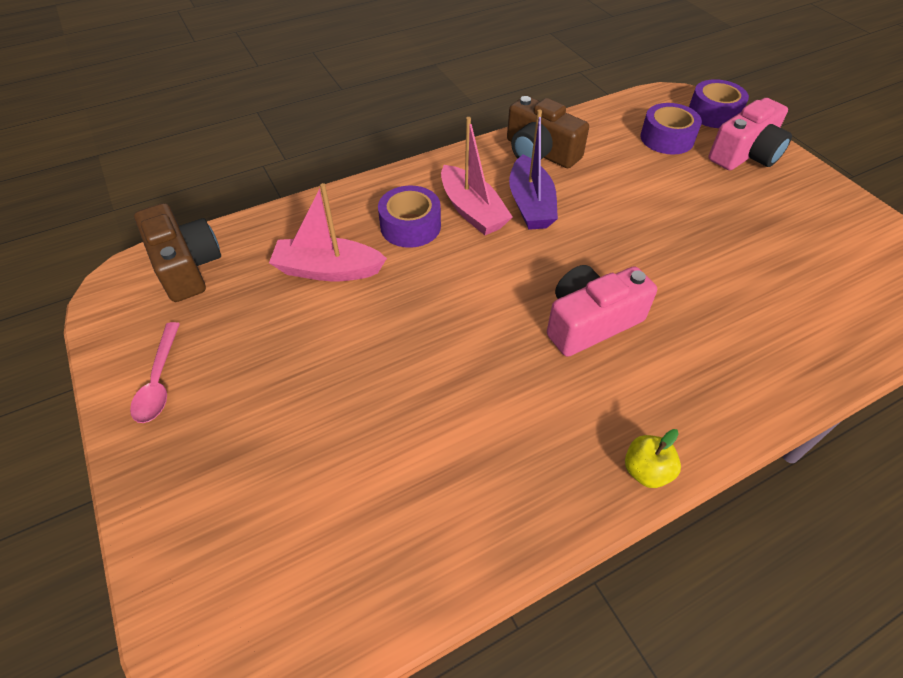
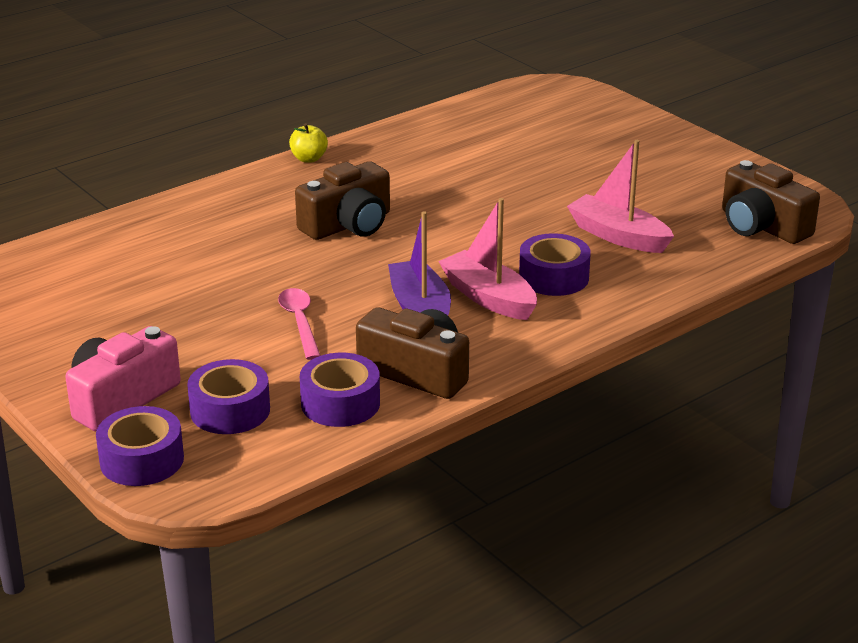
camera: 170 degrees right, 20 degrees down
(159, 381) = (703, 164): pink spoon -> pink spoon (300, 322)
(328, 270) = (618, 236): pink boat -> pink boat turned 135 degrees counterclockwise
(590, 322) = (348, 225): pink camera -> brown camera
(593, 136) = (340, 403): none -> purple tape

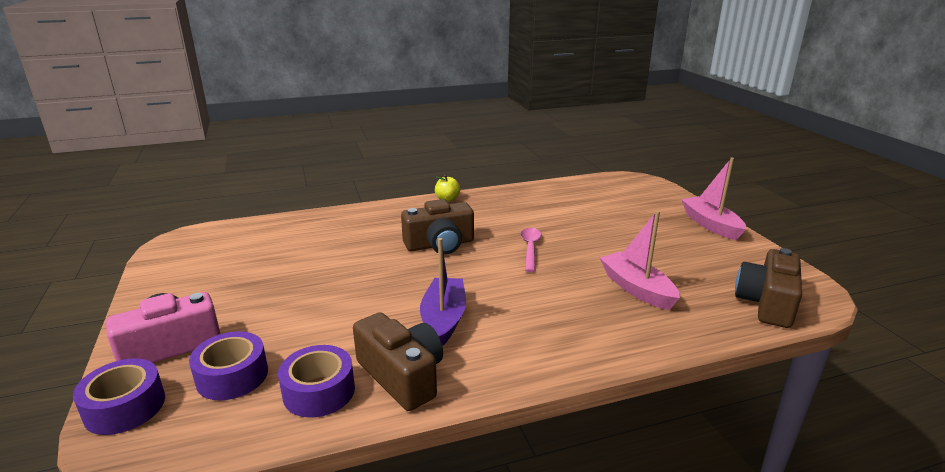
camera: 20 degrees right, 5 degrees down
(300, 322) = (348, 310): pink spoon -> pink spoon (530, 249)
(488, 297) = (504, 320): pink boat -> pink boat (711, 225)
(553, 277) = (566, 313): purple tape -> none
(762, 226) = (766, 303): brown camera -> brown camera turned 45 degrees clockwise

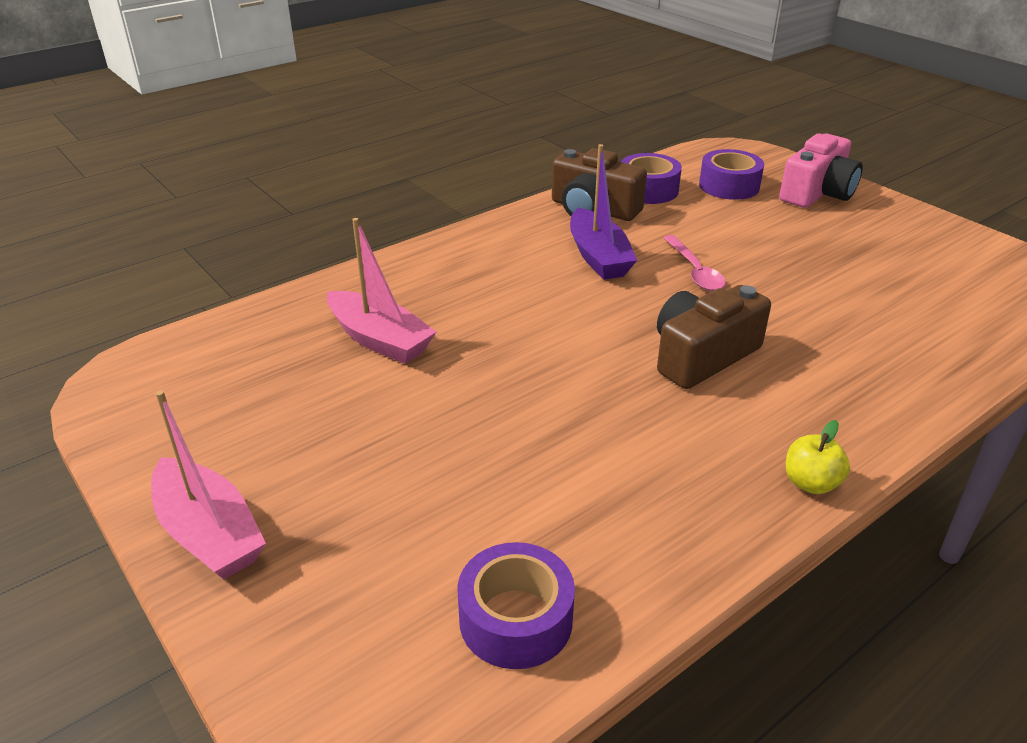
camera: 160 degrees right, 10 degrees up
(125, 407) = (771, 161): purple tape -> purple tape (516, 619)
(530, 249) = (557, 379): pink spoon -> pink spoon (694, 271)
(766, 303) = (200, 354): brown camera -> none

